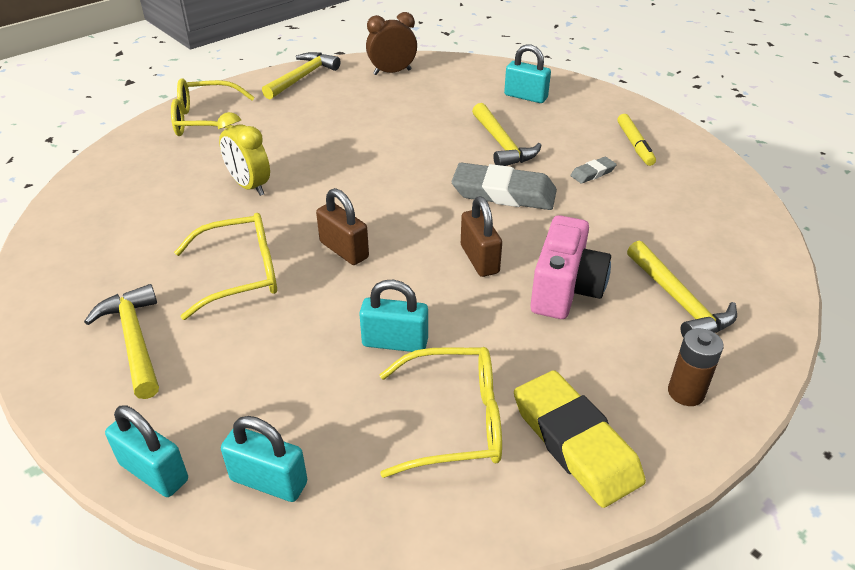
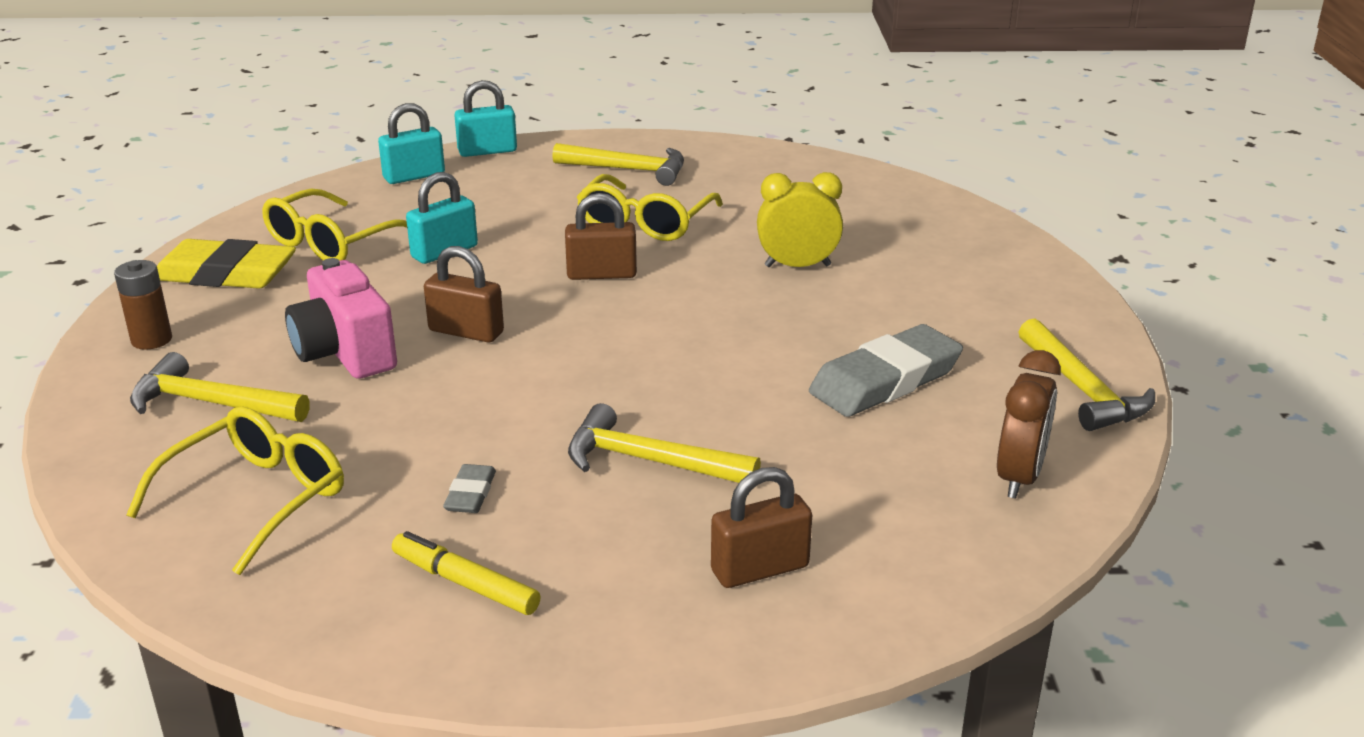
camera: 130 degrees right, 10 degrees down
(206, 121) = (1004, 284): yellow glasses -> yellow glasses (256, 499)
(504, 193) = (543, 402): grey eraser -> grey eraser (885, 380)
(525, 97) = (760, 569): turquoise padlock -> brown padlock

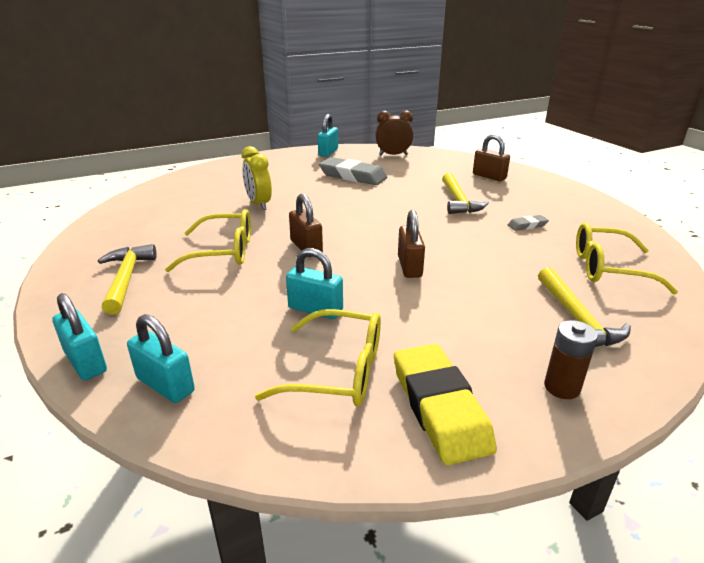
camera: 115 degrees left, 0 degrees up
(345, 353) = (474, 296): pink camera -> none
(465, 583) = (570, 212): yellow marker -> none
(1082, 390) = (328, 152): yellow hammer -> turquoise padlock

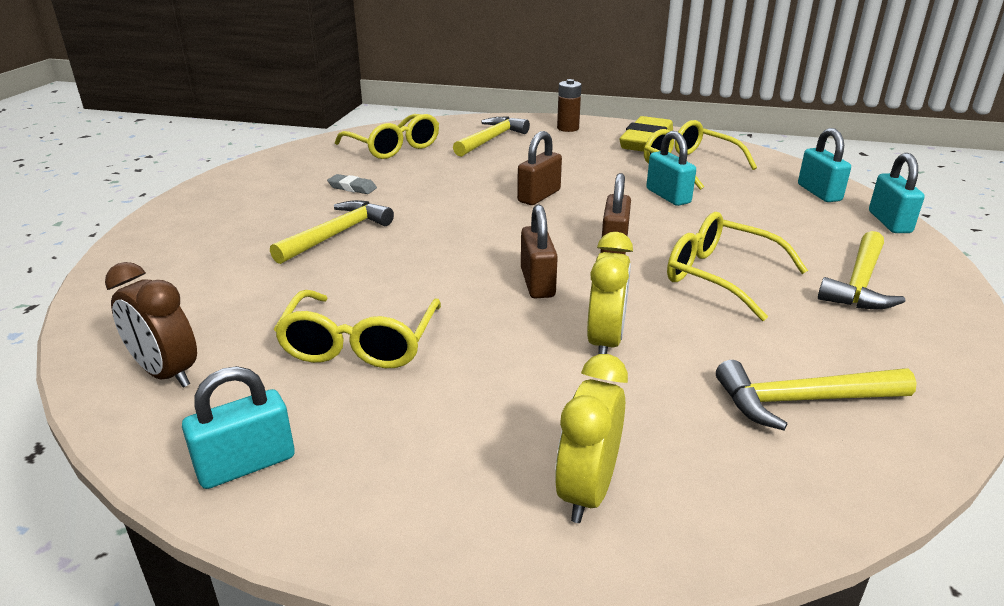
camera: 140 degrees left, 0 degrees up
(159, 211) = (802, 401): none -> yellow hammer
(226, 173) = (587, 491): none -> yellow clock
(352, 176) = (360, 343): grey eraser -> yellow glasses
(489, 176) = (198, 252): brown padlock -> brown padlock (537, 283)

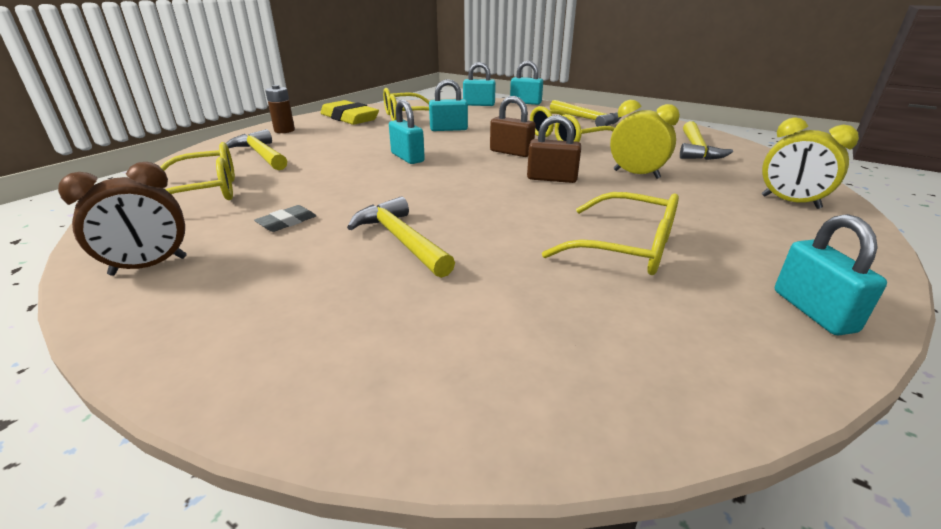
camera: 70 degrees left, 0 degrees up
(166, 374) = (673, 358): brown clock -> brown clock (149, 266)
(539, 196) = (407, 157): brown padlock -> turquoise padlock

